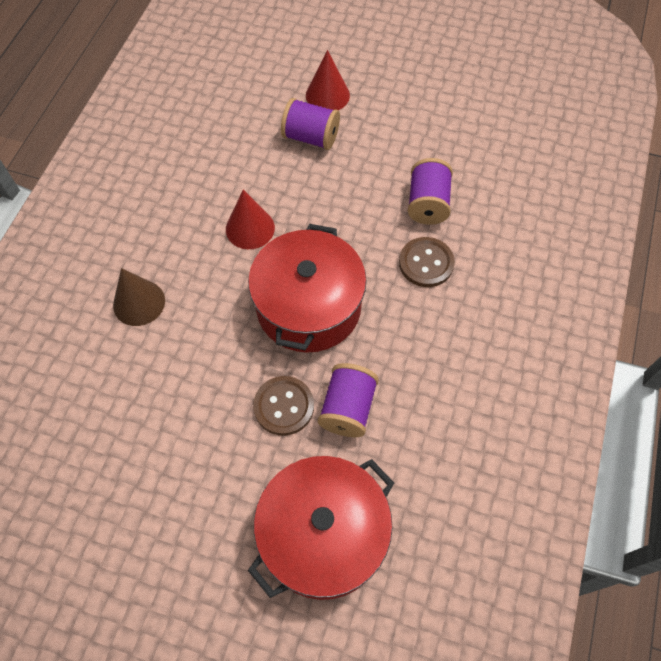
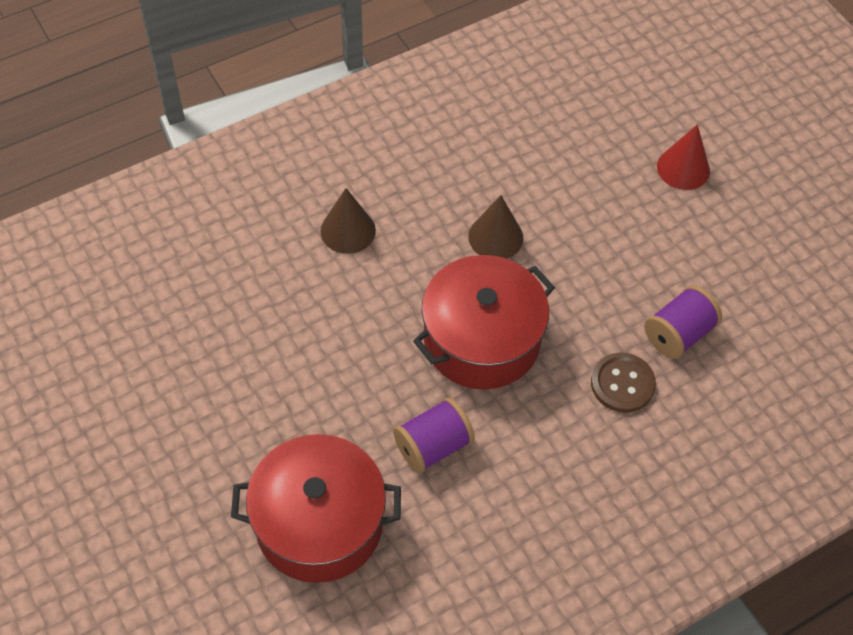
camera: 40 degrees right, 5 degrees down
(250, 228) = (495, 237): red cone -> brown cone
(284, 406) = (383, 402): brown button -> none
(311, 137) = (628, 196): purple spool -> none

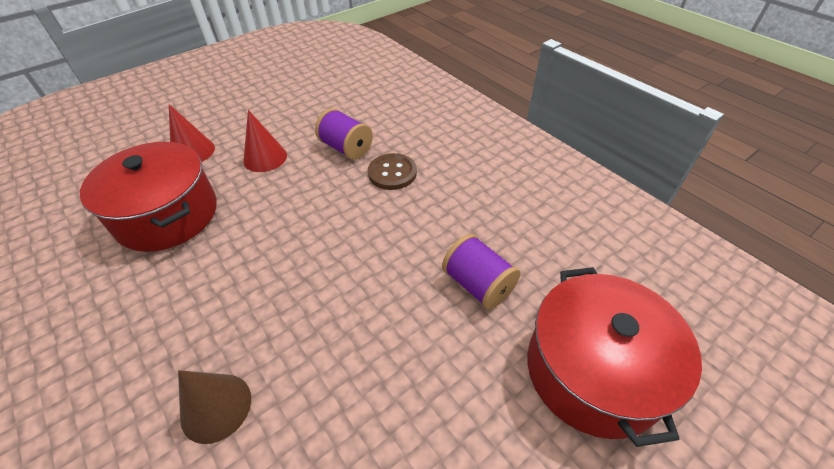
camera: 95 degrees left, 10 degrees down
(481, 340) = (361, 261): red pot -> red pot (167, 215)
(495, 237) = (245, 262): brown cone -> none
(665, 244) = (265, 158): none -> red cone

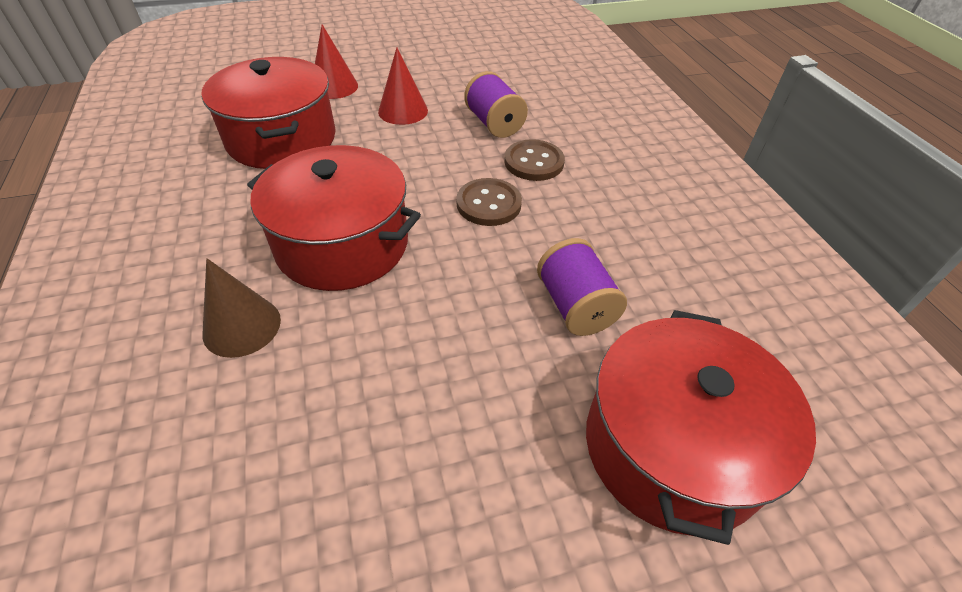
camera: 20 degrees right, 0 degrees up
(270, 297) = (342, 244): none -> red pot
(374, 220) = (488, 204): none -> brown button

